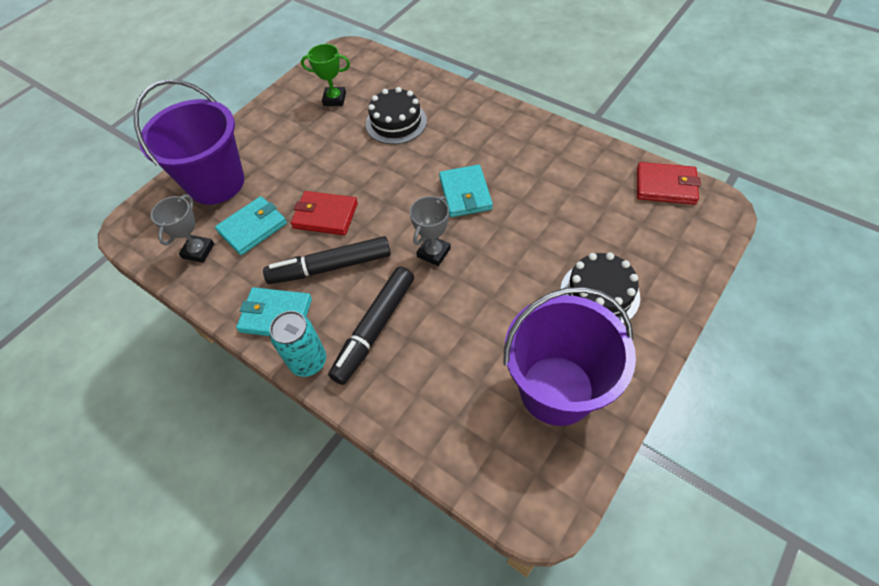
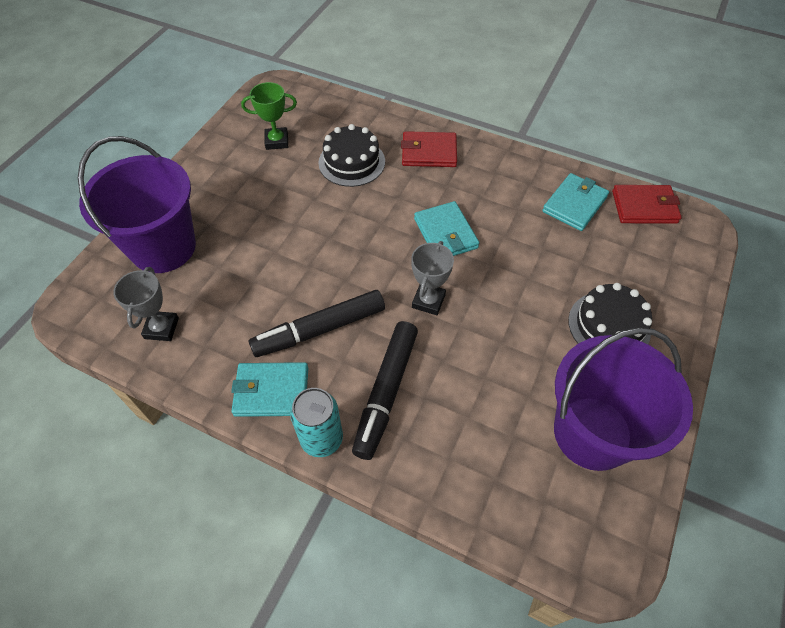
camera: 15 degrees left, 0 degrees up
(252, 228) = (219, 294): turquoise wallet -> turquoise wallet (574, 204)
(325, 215) = (299, 272): red wallet -> red wallet (429, 152)

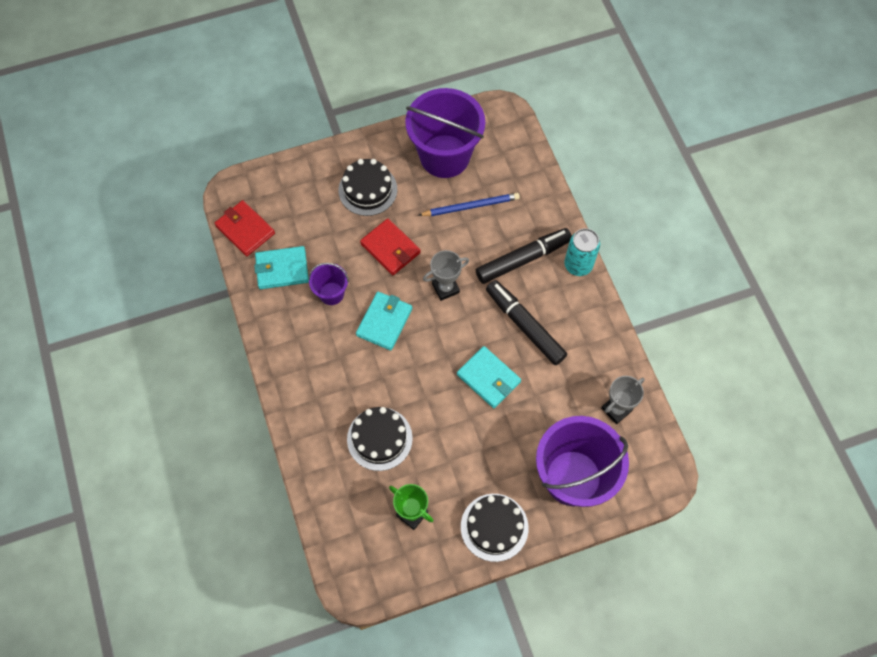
camera: 135 degrees left, 10 degrees up
(204, 175) = (494, 527): none -> black cake
(271, 391) = (583, 312): turquoise wallet -> turquoise wallet (488, 378)
(320, 330) = (524, 325): black marker -> black marker turned 150 degrees counterclockwise
(429, 152) = (318, 396): red wallet -> red wallet (390, 248)
(499, 400) = (470, 206): none -> blue pencil
(514, 219) = (331, 293): none -> purple bucket

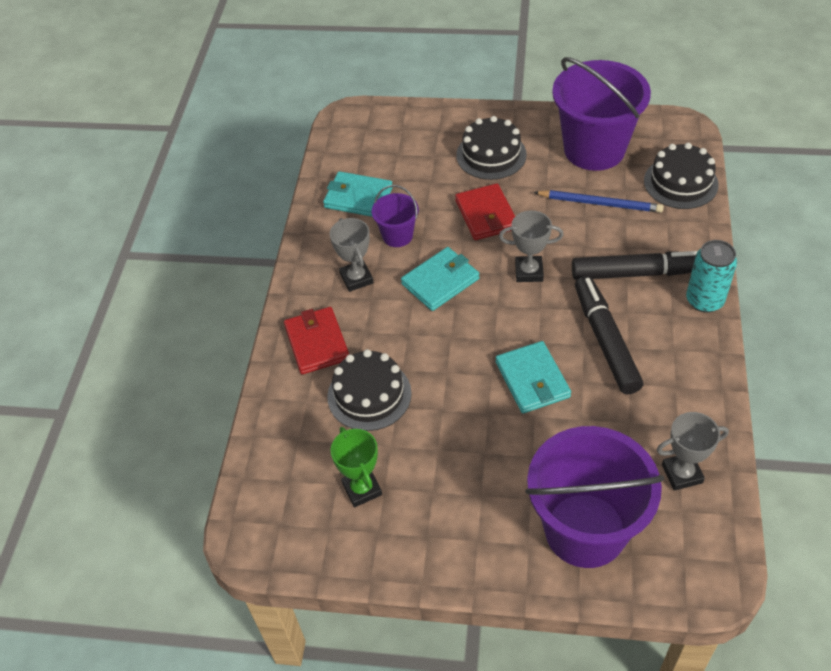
camera: 30 degrees right, 15 degrees down
(245, 230) = (341, 152): red wallet -> red wallet (317, 343)
(319, 344) = (356, 278): none -> grey trophy
(494, 527) = (454, 546): black cake -> black cake (680, 182)

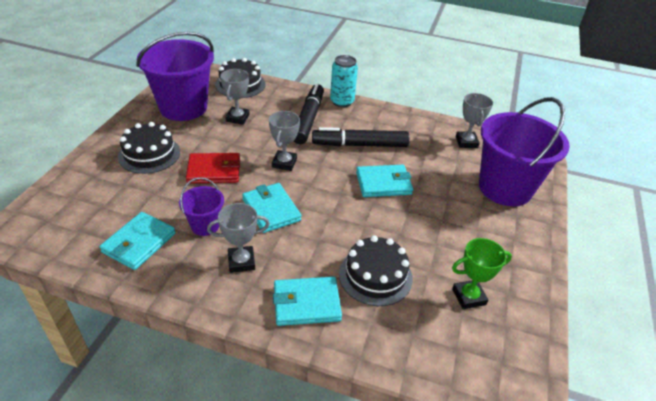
camera: 85 degrees left, 10 degrees down
(317, 343) = (306, 303): red wallet -> turquoise wallet
(599, 203) = (237, 118): blue pencil -> grey trophy

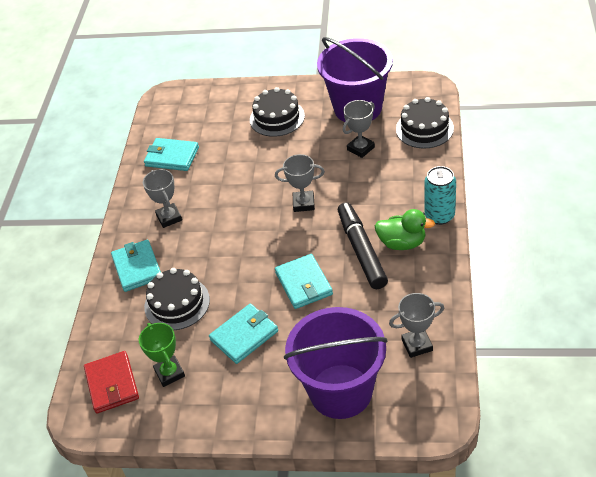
camera: 85 degrees right, 5 degrees up
(205, 225) = (202, 183): purple bucket -> none
(214, 171) = (272, 163): red wallet -> red wallet (112, 384)
(237, 118) = (360, 148): grey trophy -> grey trophy turned 45 degrees counterclockwise
(271, 210) = (234, 215): turquoise wallet -> turquoise wallet (244, 335)
(308, 119) = (388, 198): black marker -> none
(361, 124) = (402, 243): none -> green duck

